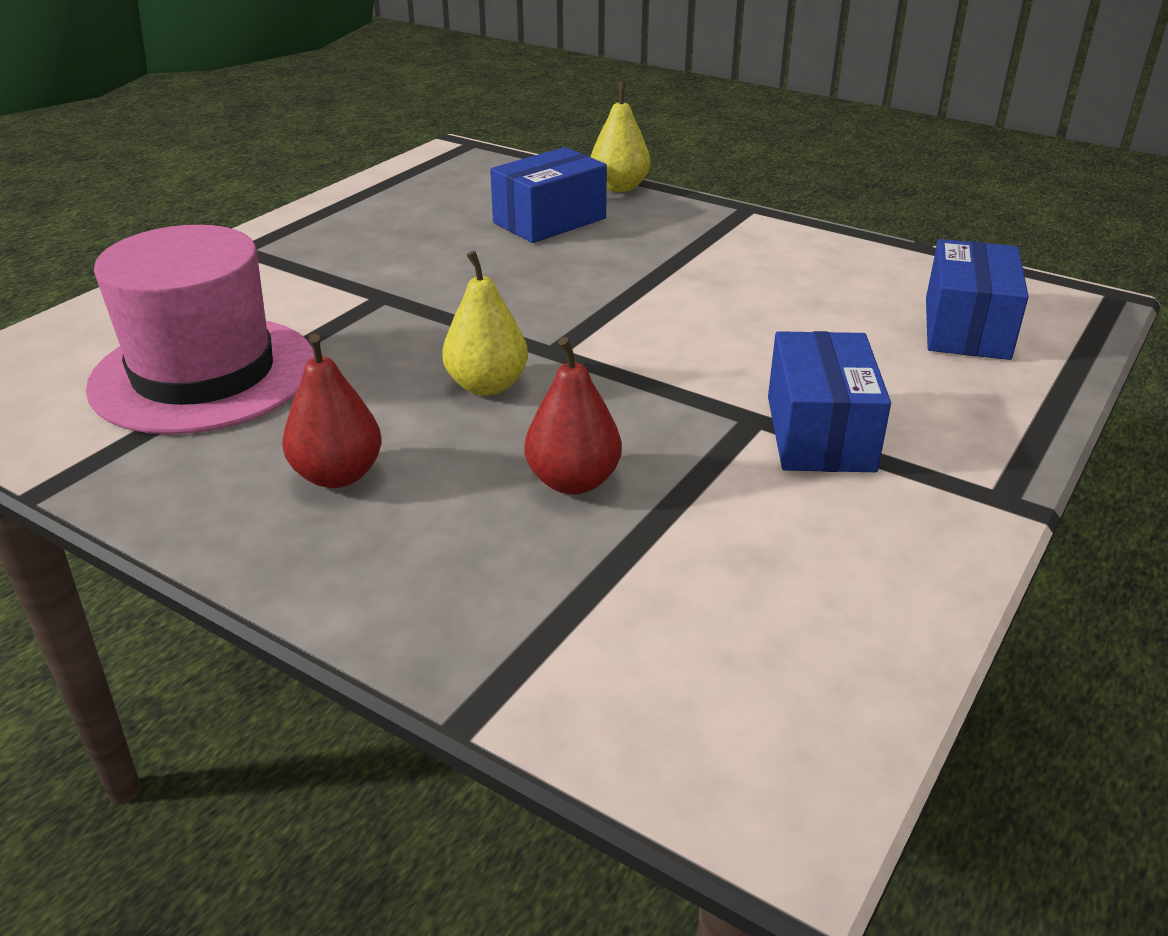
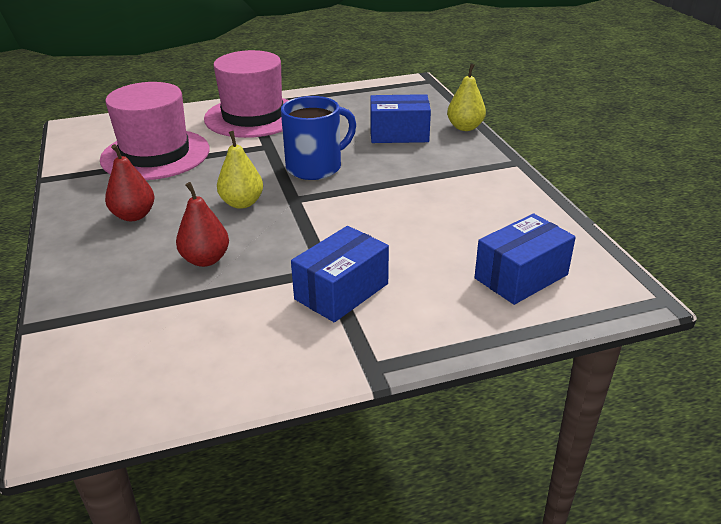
camera: 40 degrees right, 0 degrees up
(282, 264) = (253, 116): none -> pink hat
(510, 299) = (316, 167): none -> blue mug

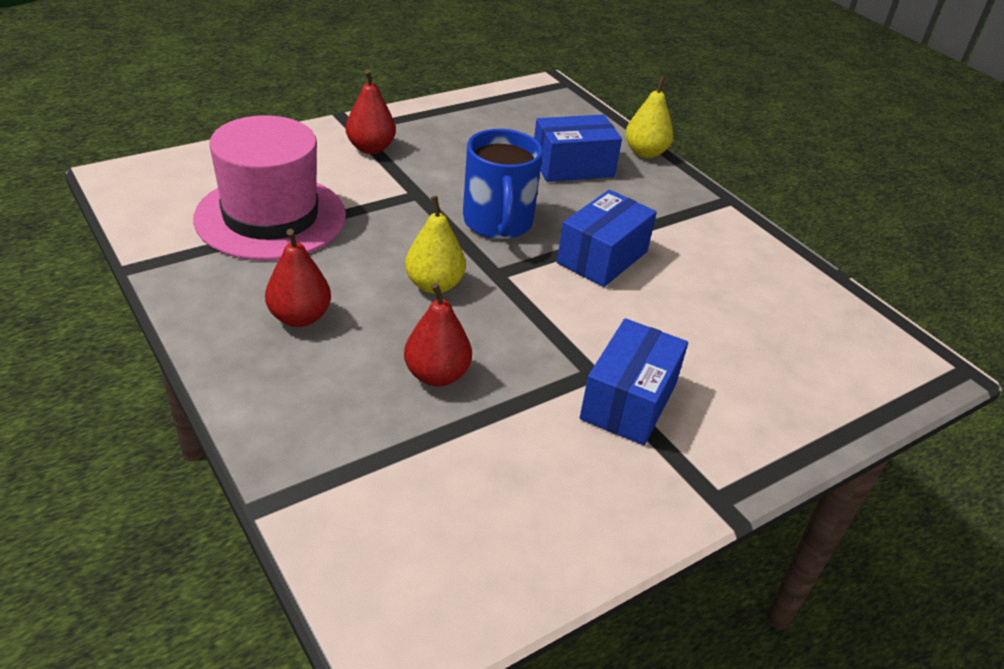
camera: 20 degrees left, 5 degrees up
(253, 116) = (370, 148): pink hat -> red pear
(316, 167) = (497, 223): blue mug -> blue mug turned 135 degrees clockwise
(521, 276) = (812, 357): blue box -> blue box (602, 257)

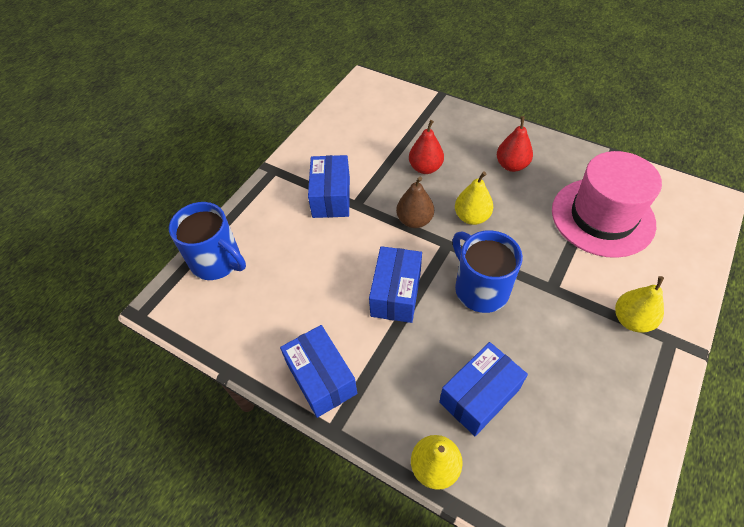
camera: 160 degrees right, 15 degrees up
(370, 148) = (631, 320): red pear -> yellow pear
(518, 315) = (414, 220): none -> brown pear
(728, 231) = (321, 378): none -> blue box
(848, 388) = (217, 261): none -> blue mug

